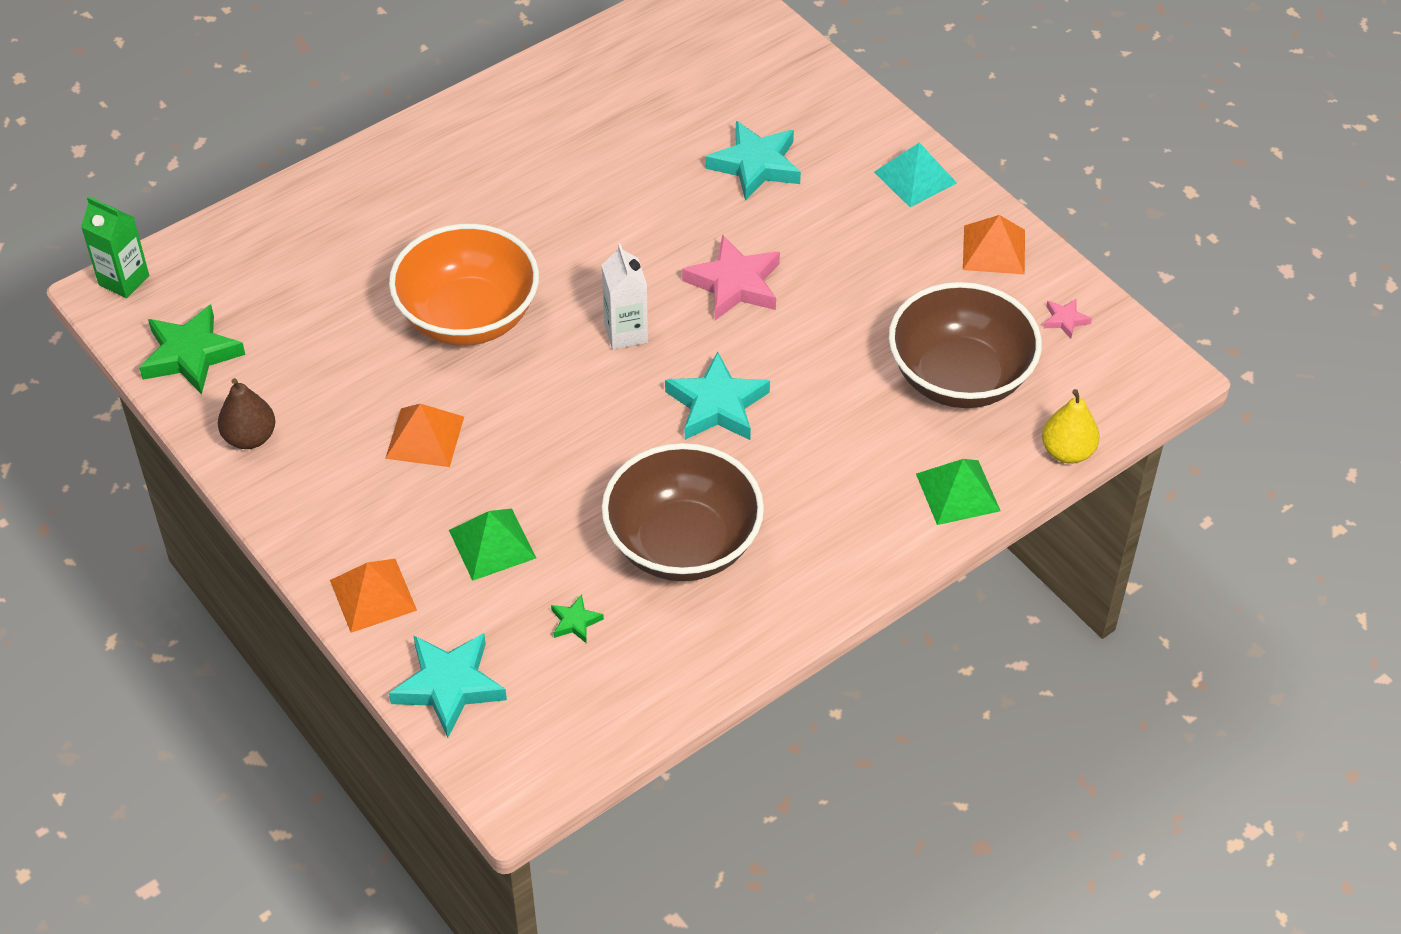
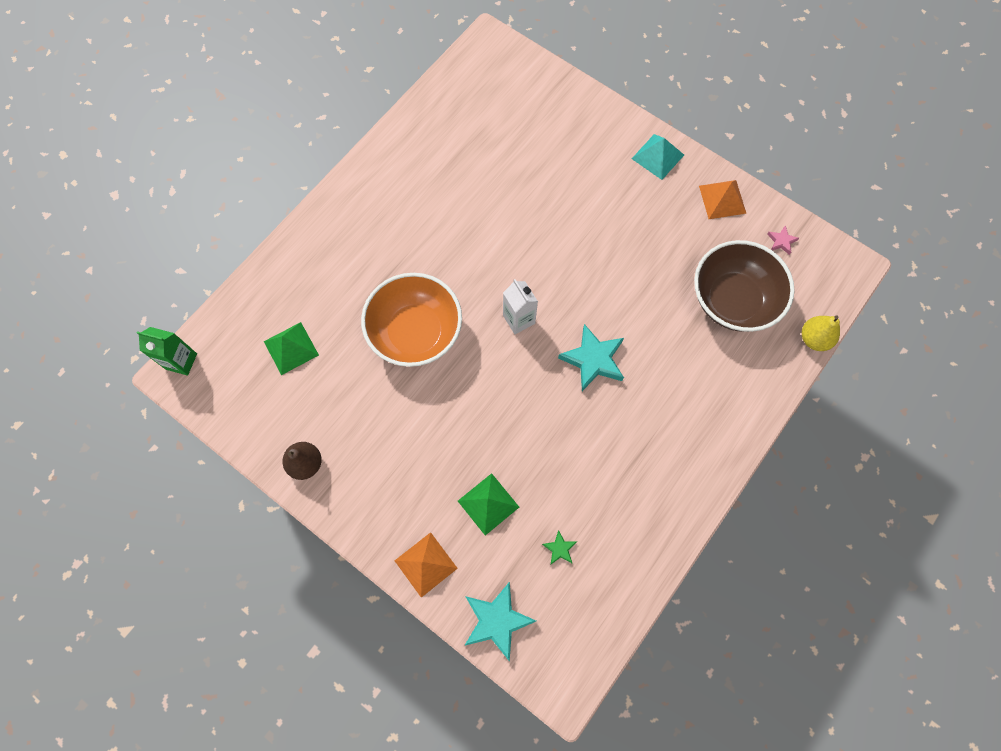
camera: 15 degrees left, 20 degrees up
(190, 354) = (245, 409): green star -> none
(424, 437) = (418, 433): orange pyramid -> none
(682, 544) = (606, 471): brown bowl -> none
(734, 284) = (574, 265): pink star -> none
(755, 165) = (557, 171): turquoise star -> none
(957, 492) = (759, 386): green pyramid -> green pyramid (291, 348)

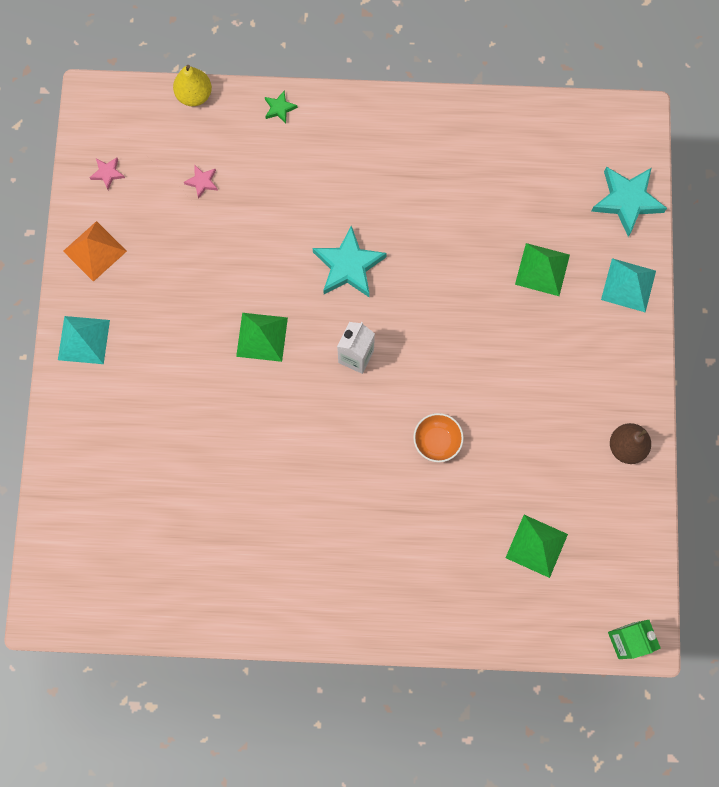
camera: 125 degrees left, 5 degrees up
(415, 332) = (437, 441): orange bowl -> orange bowl, size x0.45
(426, 564) = (628, 285): orange pyramid -> turquoise pyramid
(559, 549) = (535, 189): green star -> green star (279, 108)
(579, 266) = (262, 337): none -> green pyramid
(732, 300) = (202, 182): brown bowl -> pink star

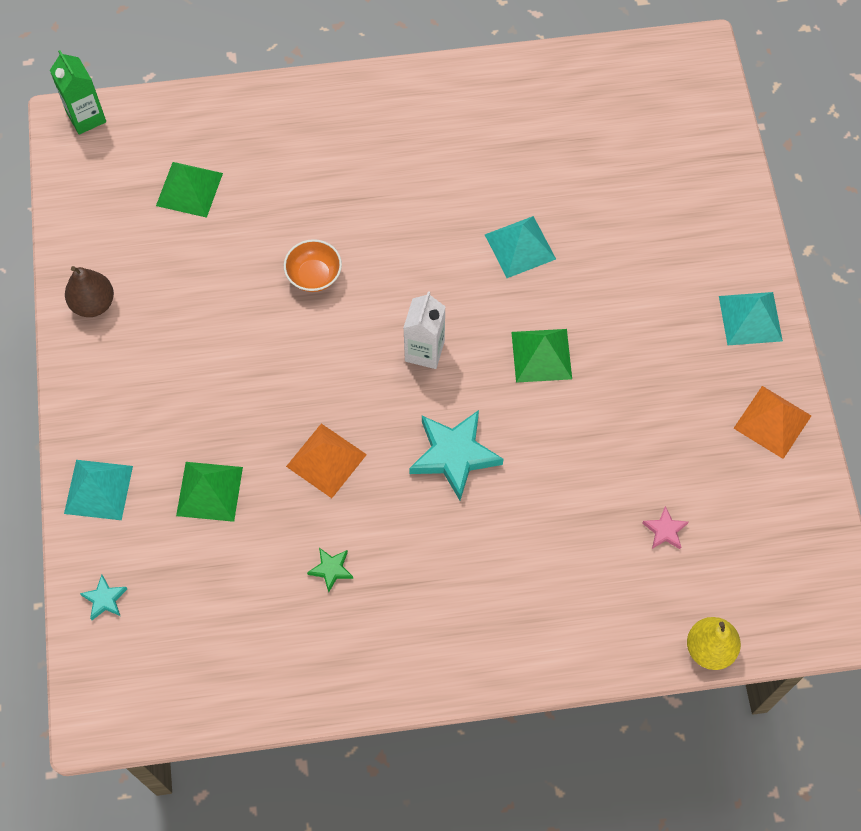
camera: 170 degrees right, 10 degrees down
(107, 173) = (789, 521): pink star -> none
(257, 438) = (520, 246): none -> turquoise pyramid
(279, 108) = (589, 649): green star -> green star (331, 569)
(448, 278) = (326, 460): none -> orange pyramid
(627, 201) = (105, 599): turquoise star -> turquoise star, size x0.48

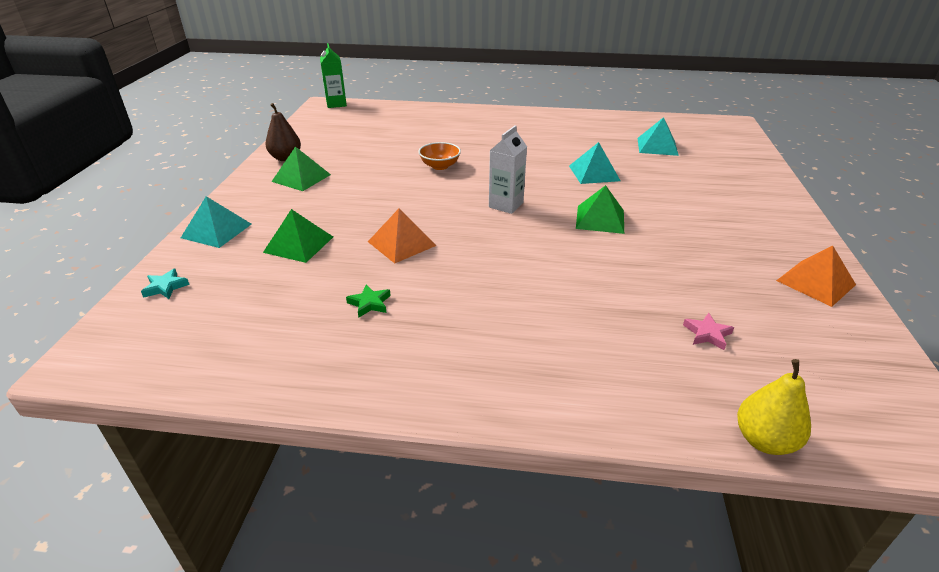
camera: 15 degrees right, 30 degrees down
(189, 189) = (378, 129): green pyramid -> green pyramid (301, 178)
(454, 455) = (510, 257): turquoise star -> none
(750, 318) = (785, 225): turquoise pyramid -> turquoise pyramid (657, 146)

